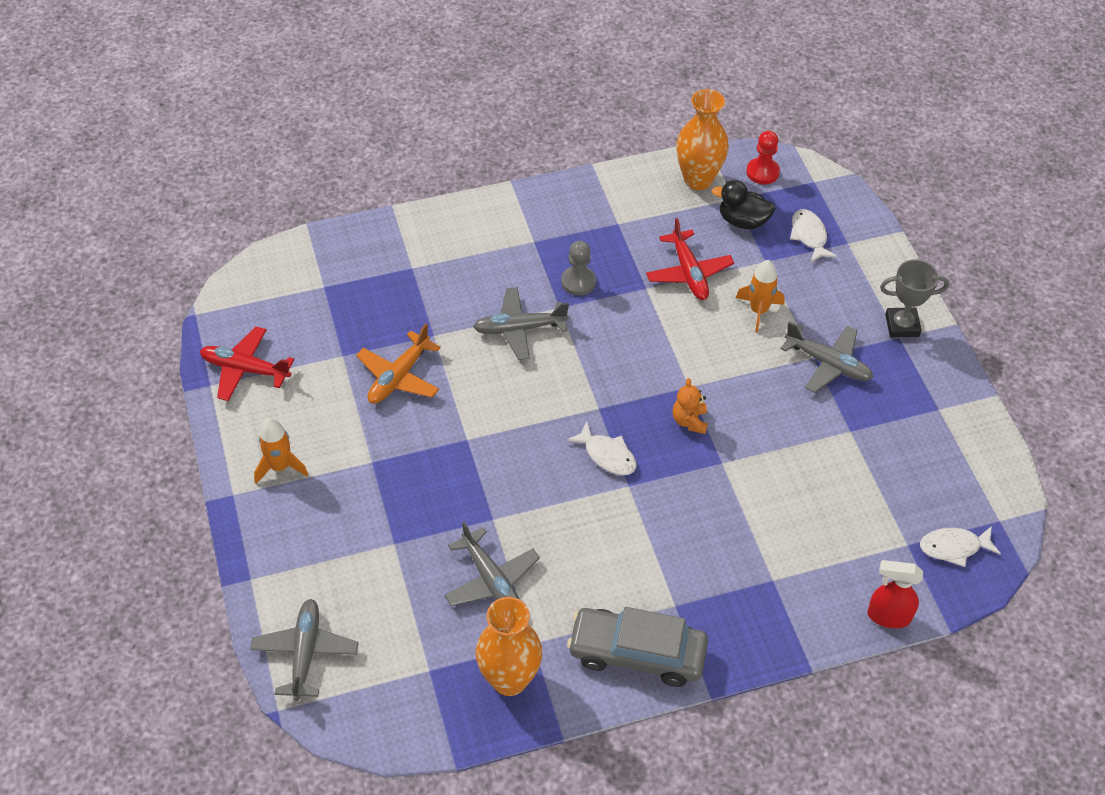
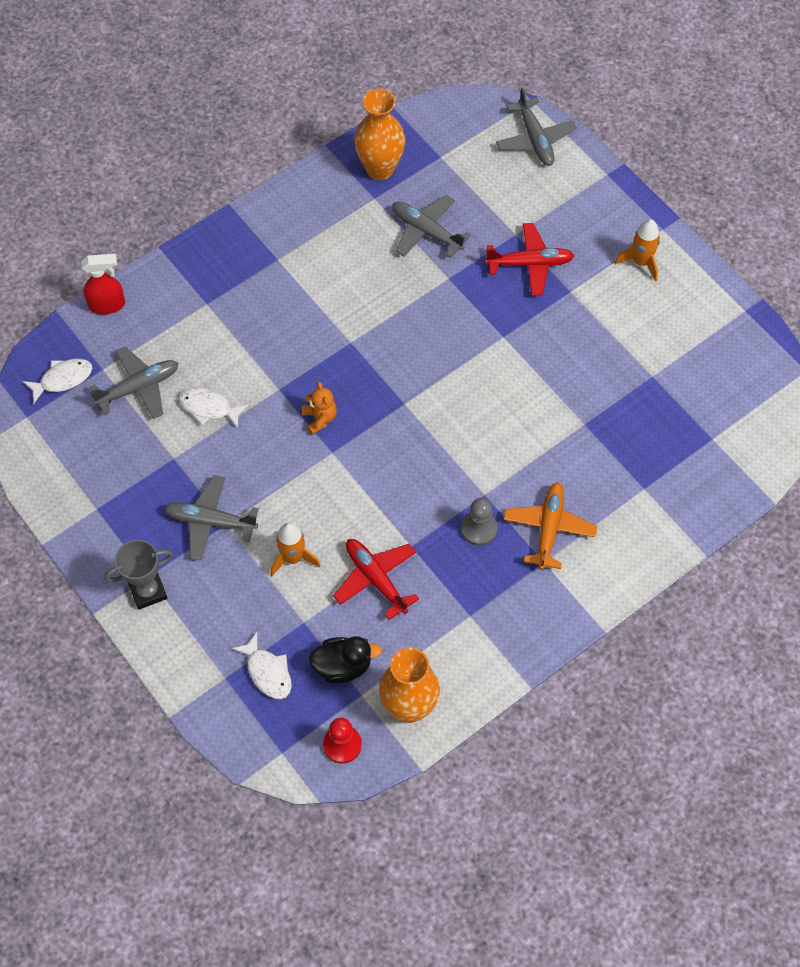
camera: 160 degrees right, 10 degrees up
(245, 369) = (726, 334): red plane -> red plane (530, 264)
(399, 377) = (591, 372): orange plane -> orange plane (549, 528)
(519, 329) = (510, 457): grey plane -> grey plane (139, 387)
(607, 455) = (379, 362): white fish -> white fish (209, 408)
(637, 653) = (294, 216): grey car -> none

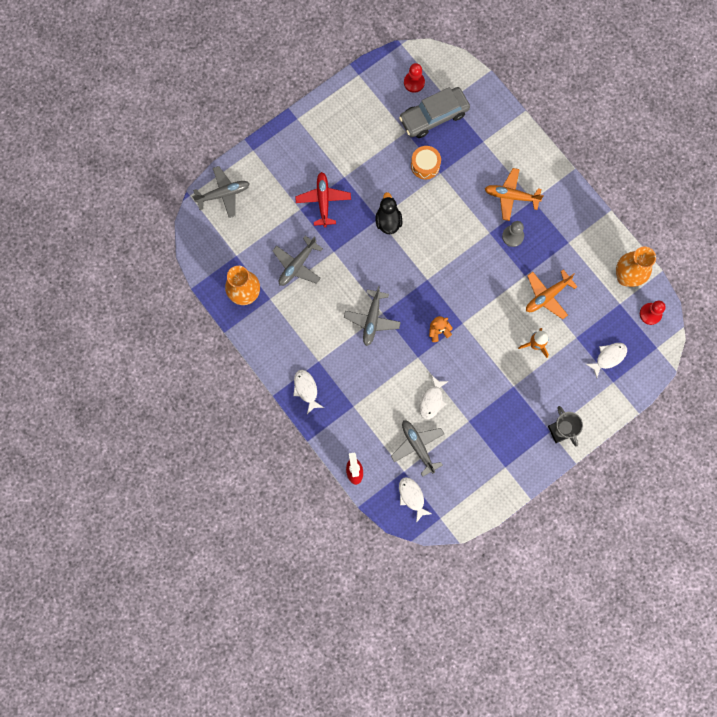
camera: 90 degrees left, 15 degrees up
(210, 521) = (512, 395): grey plane -> grey plane (372, 320)
(235, 244) = (306, 389): none -> white fish
(343, 666) = (603, 314): black duck -> black duck (388, 221)
(375, 579) = (547, 296): red plane -> orange plane
(596, 402) = (425, 165): none -> orange drum
(641, 262) = (322, 133): orange rocket -> none
(682, 416) = (433, 116): none -> grey car
(739, 388) = (414, 82): none -> red pawn

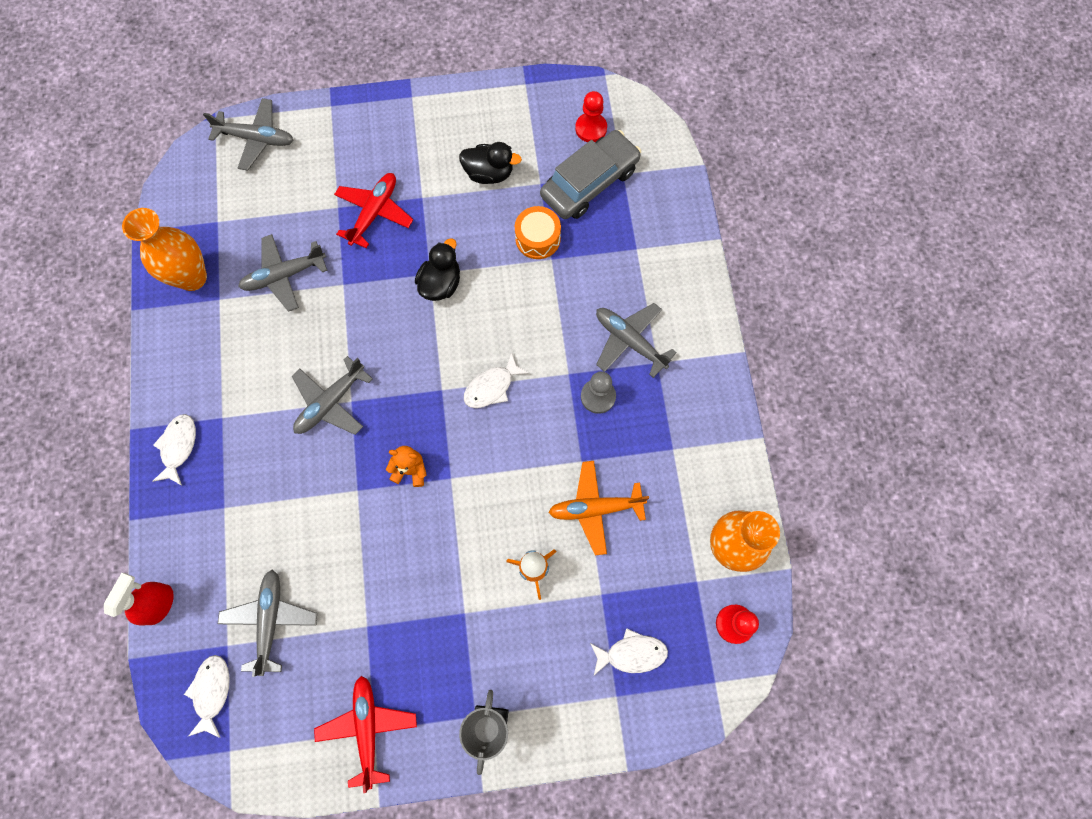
camera: 30 degrees right, 5 degrees down
(373, 141) = (489, 173): none -> black duck
(432, 400) = (335, 564): white fish -> white fish (492, 387)
(433, 116) = (589, 183): grey car -> grey car turned 135 degrees clockwise
(501, 467) = (367, 728): none -> red plane
(511, 196) = (629, 341): orange plane -> grey plane

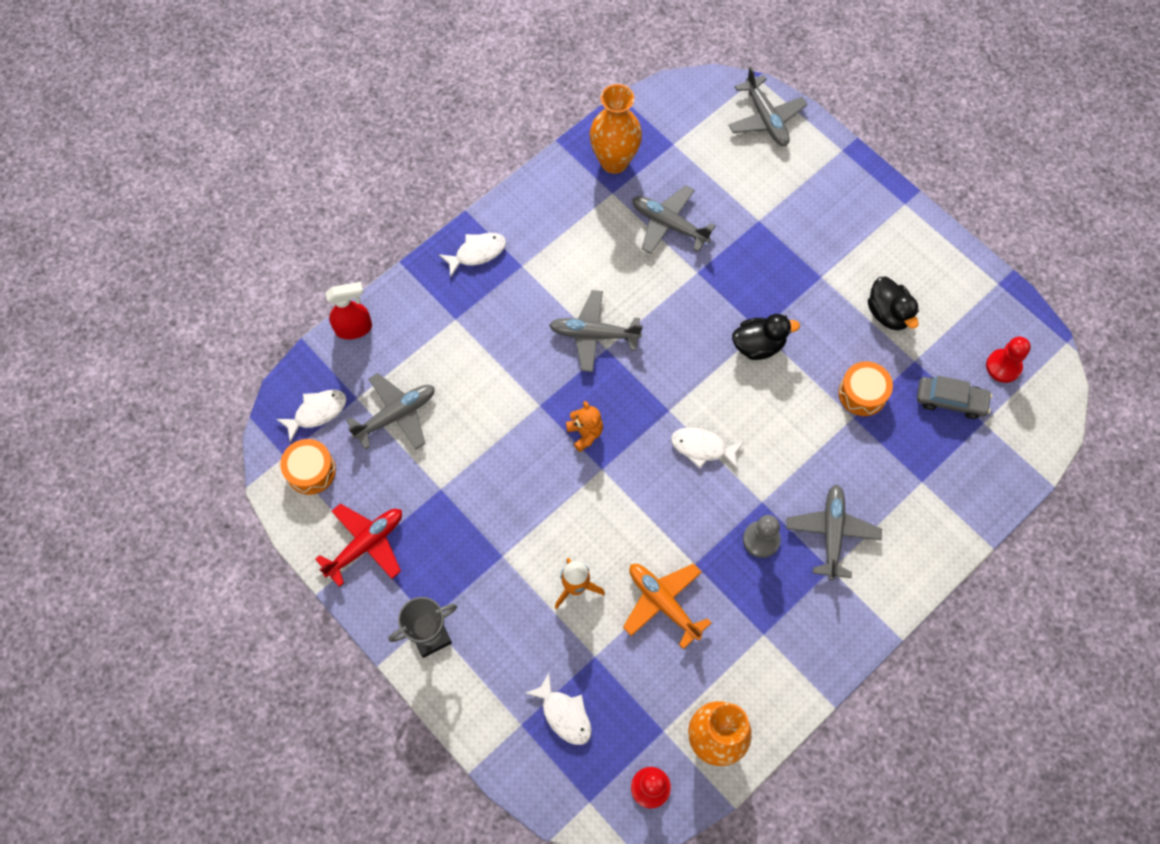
camera: 55 degrees right, 5 degrees down
(262, 734) = (311, 471): none -> orange drum
(374, 212) = (777, 251): red plane -> none
(589, 183) = (950, 401): grey car -> grey car, size x0.62

